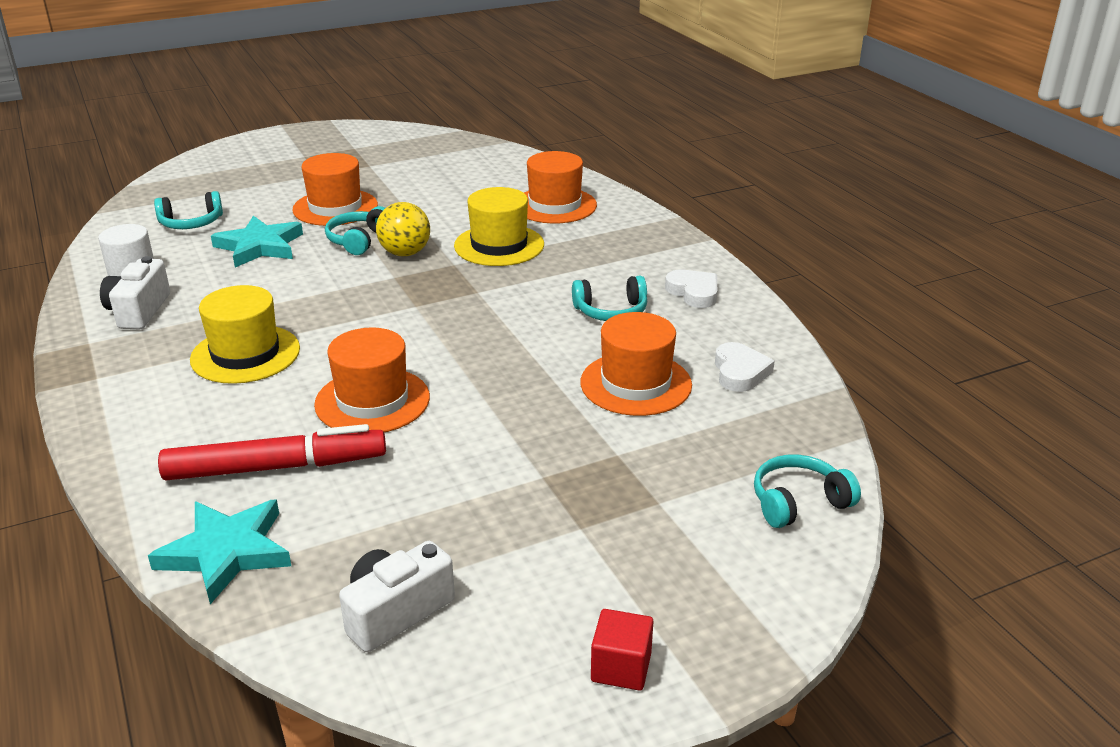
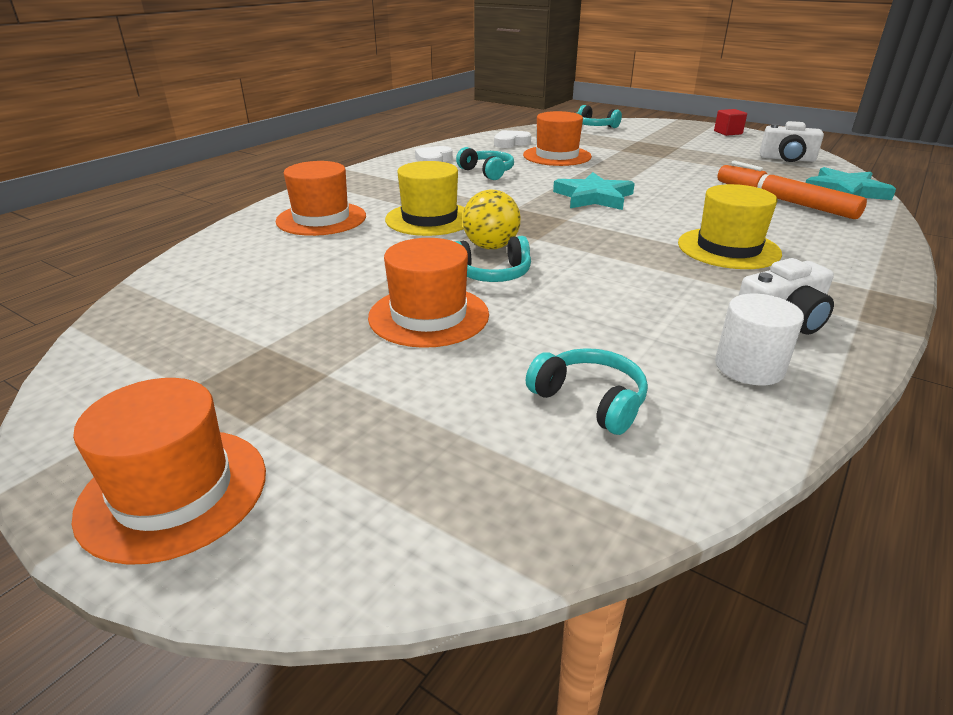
camera: 120 degrees left, 0 degrees up
(260, 246) = (576, 319): turquoise star -> turquoise star (593, 197)
(276, 467) = (783, 201): red marker -> orange marker
(372, 401) = (688, 199): orange hat -> orange hat (174, 492)

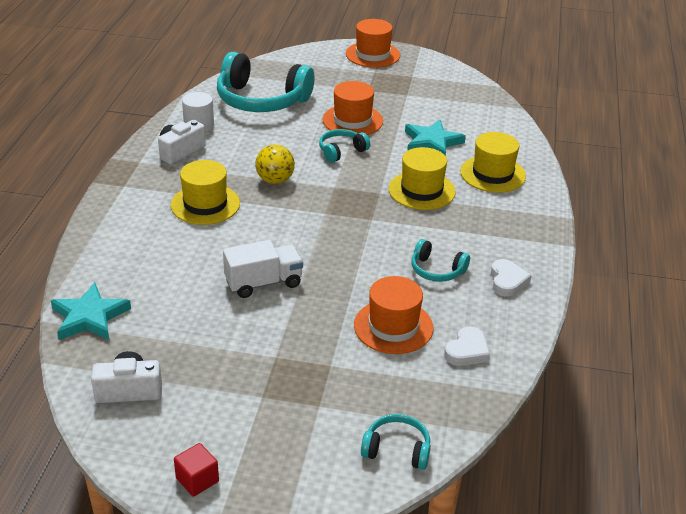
camera: 155 degrees right, 5 degrees up
(321, 219) = (493, 174): orange hat -> yellow hat
(491, 247) = (358, 172): yellow ball -> yellow ball (275, 180)
(590, 400) = (261, 100): turquoise headphones -> turquoise headphones, size x2.09
(593, 197) = (319, 248): turquoise star -> turquoise star (432, 142)
(663, 186) = (263, 283): none -> white truck
(783, 201) = (154, 281): orange marker -> none

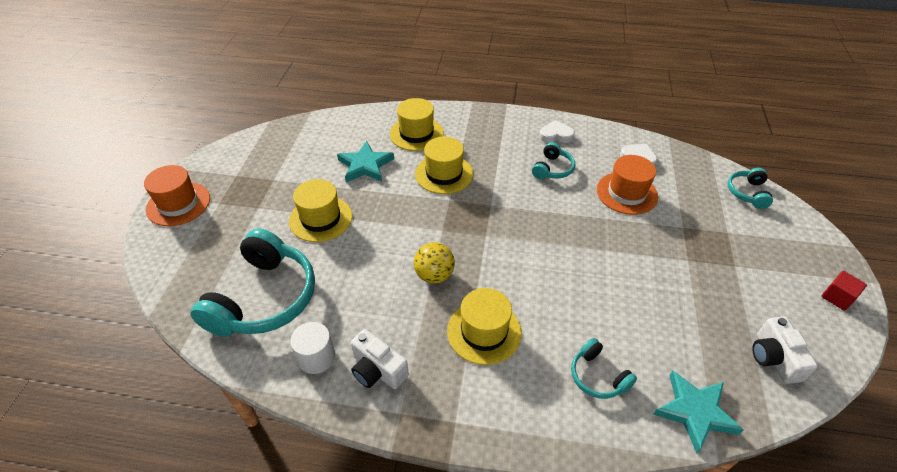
camera: 90 degrees left, 10 degrees up
(263, 283) = (599, 273): white truck -> none
(341, 151) = (379, 226): turquoise headphones -> turquoise headphones (597, 376)
(352, 120) = (320, 219): orange hat -> yellow hat

